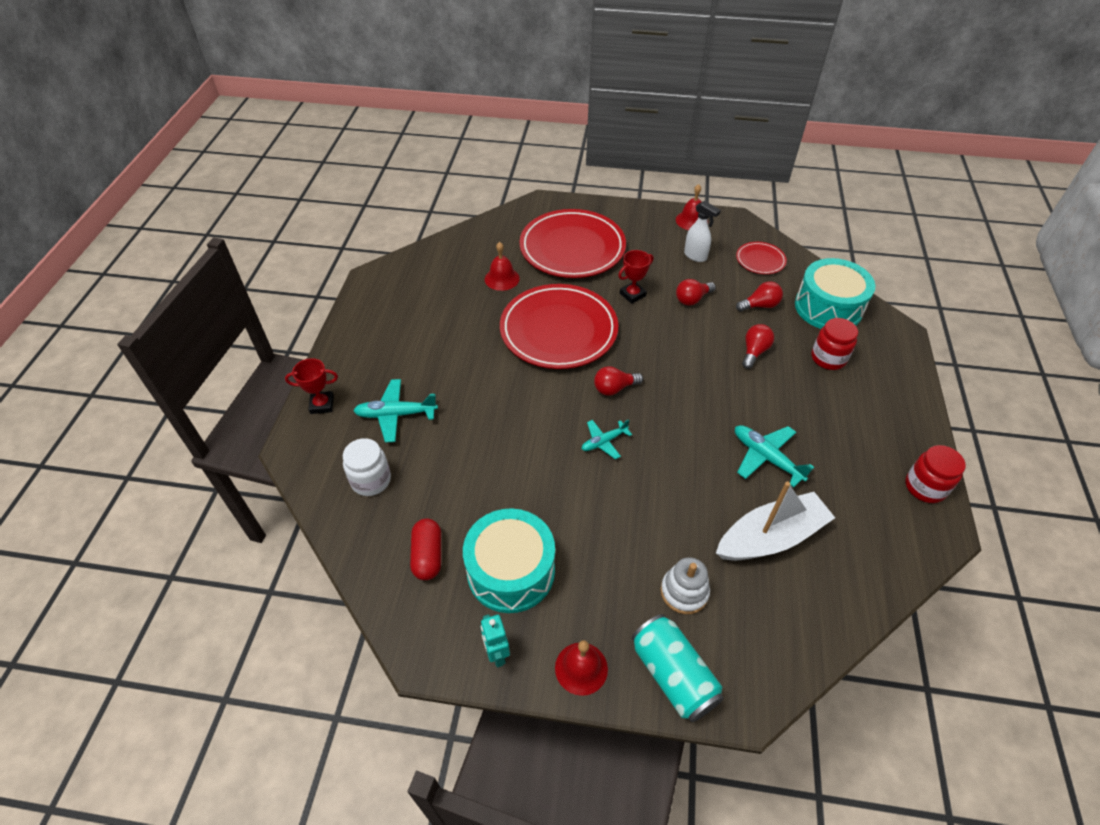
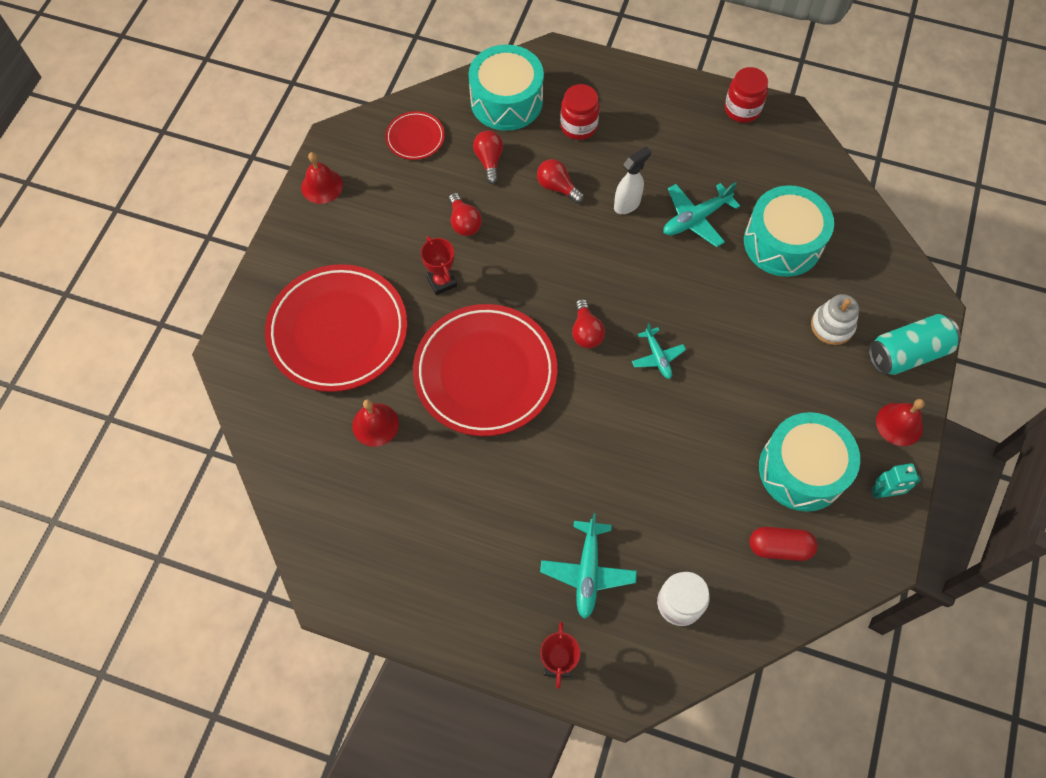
camera: 80 degrees left, 15 degrees up
(695, 256) = (390, 199): white spray bottle -> white spray bottle (627, 204)
(770, 537) = (782, 242): white boat -> turquoise drum

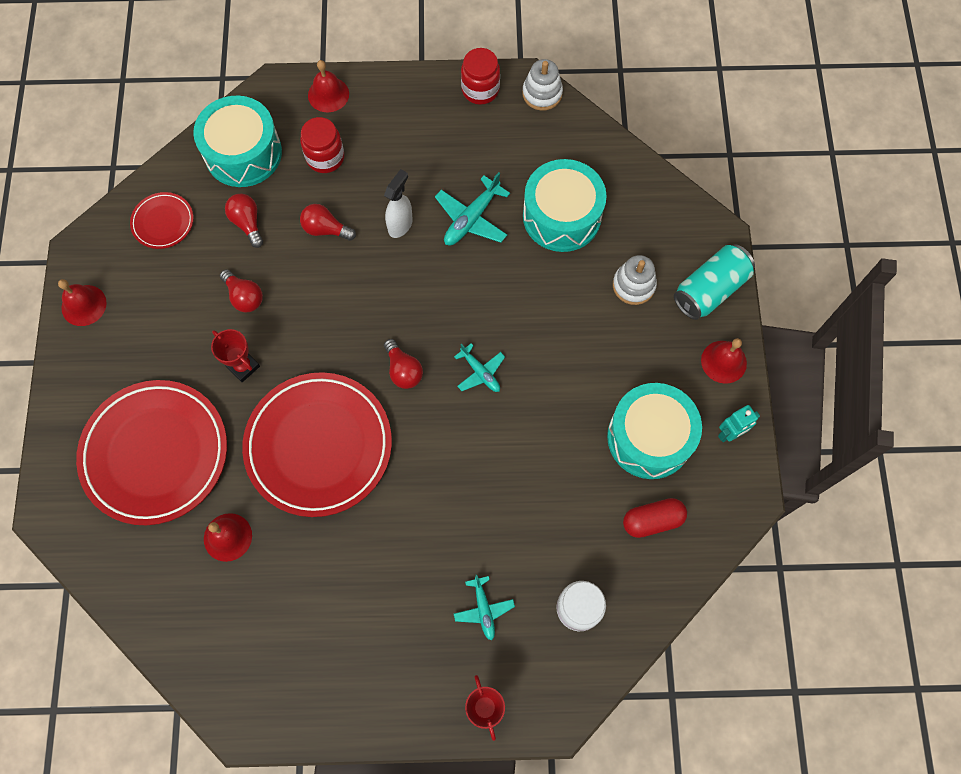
camera: 20 degrees left, 5 degrees up
(587, 572) = (483, 609): turquoise plane -> turquoise plane, size x0.64
(600, 73) = (328, 94): none -> red bell
(799, 129) = (542, 93): none -> white stacking toy

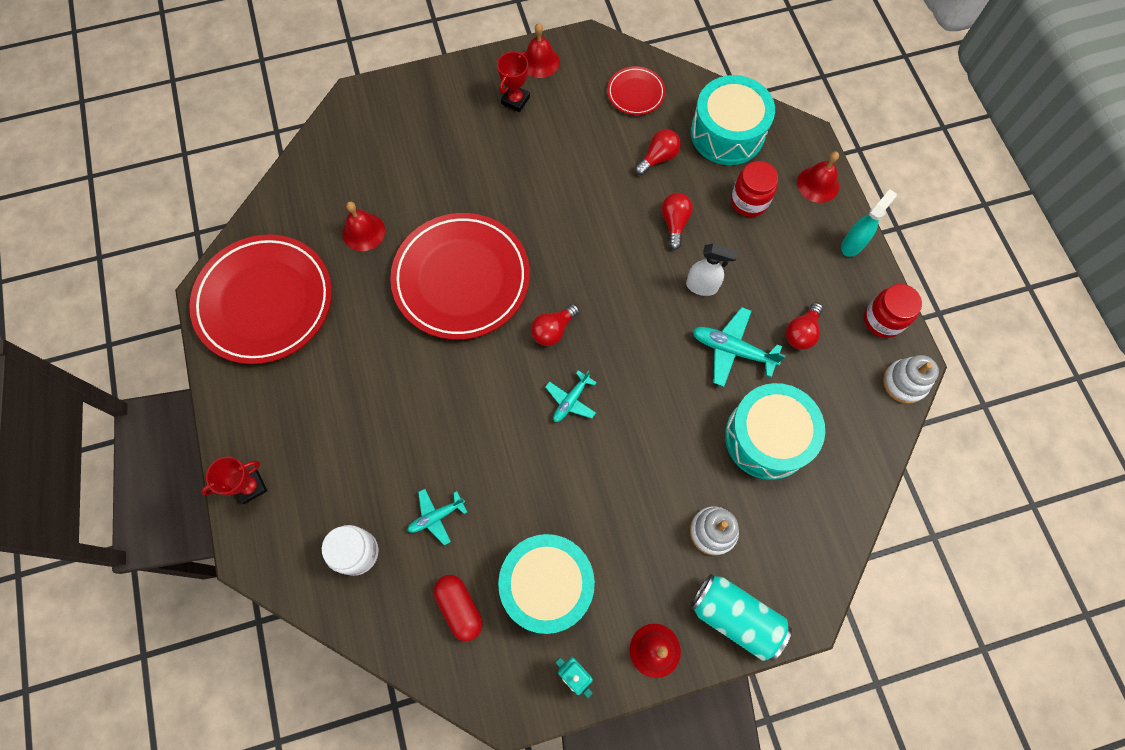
camera: 75 degrees right, 0 degrees up
(155, 454) = (423, 155): red plate -> red plate (265, 302)
(243, 366) = (519, 196): red trophy -> red trophy (515, 100)
(244, 297) = (585, 177): red light bulb -> red light bulb (801, 332)
(400, 87) = (852, 244): none -> turquoise spray bottle
(483, 609) = (339, 463): turquoise plane -> turquoise plane (436, 517)

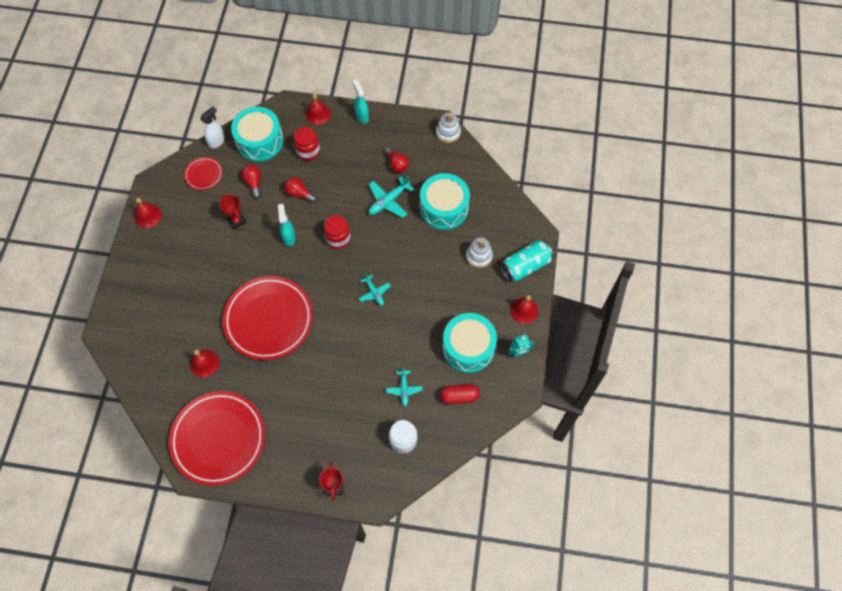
camera: 65 degrees left, 5 degrees down
(515, 100) = (166, 241): red trophy -> red trophy (236, 220)
(553, 330) = (328, 284): red light bulb -> none
(598, 243) = (289, 237): none -> turquoise spray bottle
(702, 286) = (345, 198): white spray bottle -> white spray bottle (217, 141)
(882, 320) = (410, 125): red jar -> red jar (338, 238)

